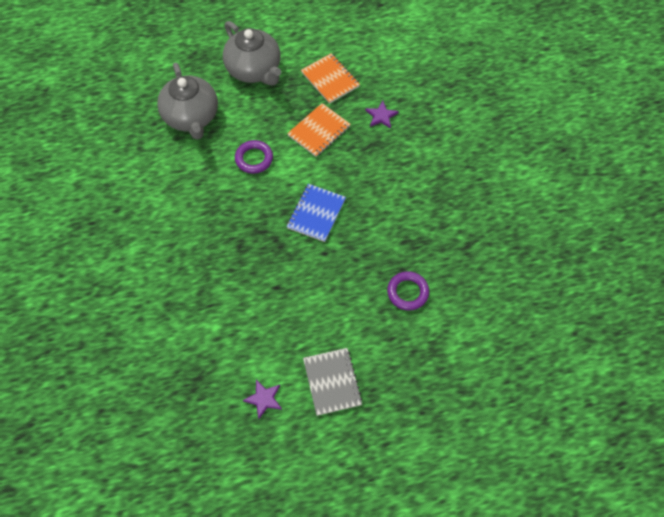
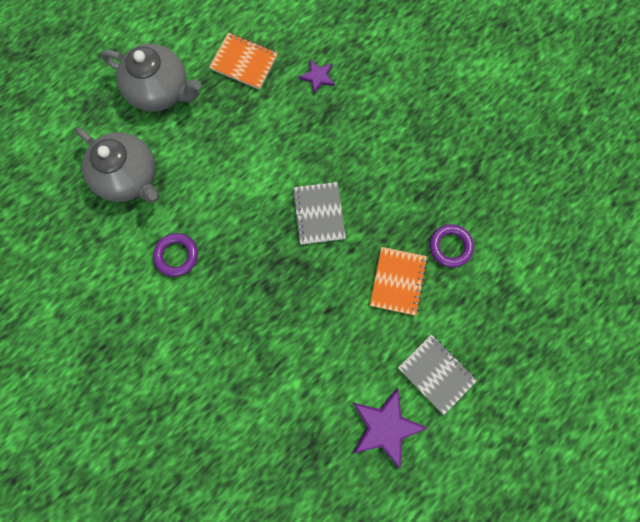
camera: 30 degrees left, 15 degrees up
(254, 159) = (222, 189): purple ring -> purple ring (177, 255)
(264, 399) = (385, 427): purple star -> purple star, size x1.81
(316, 214) = (319, 214): blue notebook -> grey notebook
(319, 131) = (267, 125): orange notebook -> orange notebook (397, 281)

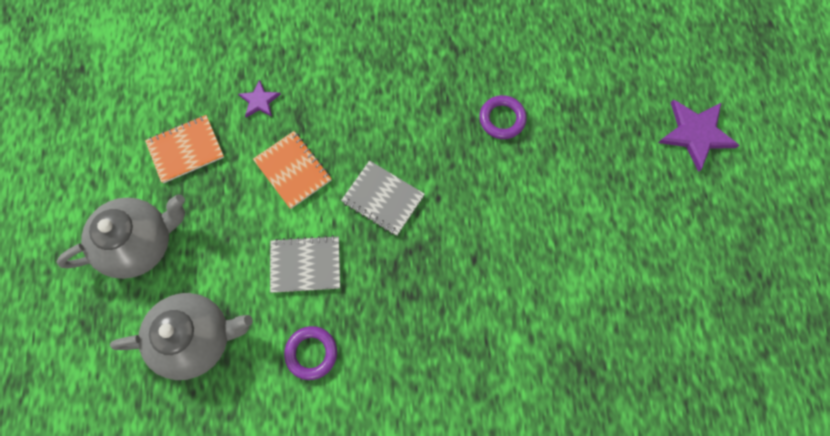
camera: 50 degrees left, 5 degrees down
(385, 427) = (611, 292): purple star -> purple star (695, 134)
(397, 281) = (496, 183): orange notebook -> orange notebook (293, 170)
(436, 373) = (598, 216): grey notebook -> grey notebook (305, 265)

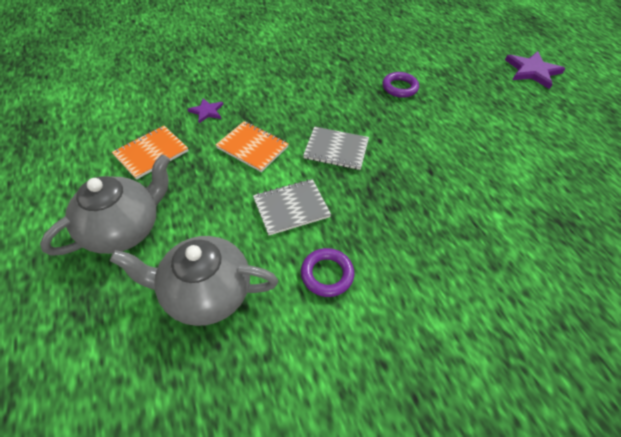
camera: 20 degrees left, 20 degrees down
(196, 338) = (206, 293): grey teapot -> grey teapot turned 150 degrees counterclockwise

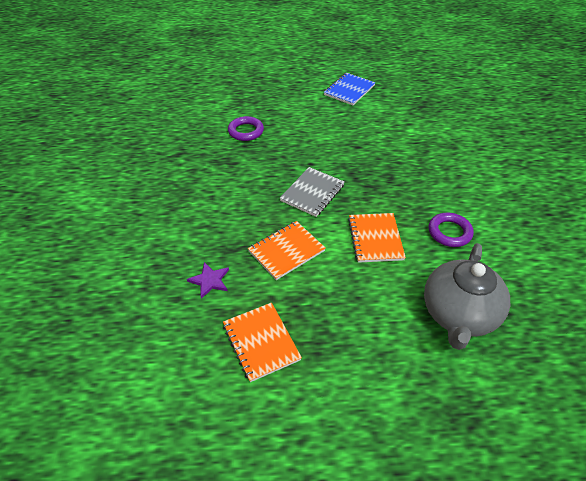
camera: 70 degrees left, 5 degrees down
(124, 229) = (371, 376): grey teapot -> none
(291, 208) = (375, 239): grey notebook -> orange notebook
(532, 71) = (263, 58): purple star -> none
(532, 147) = (349, 90): none -> blue notebook

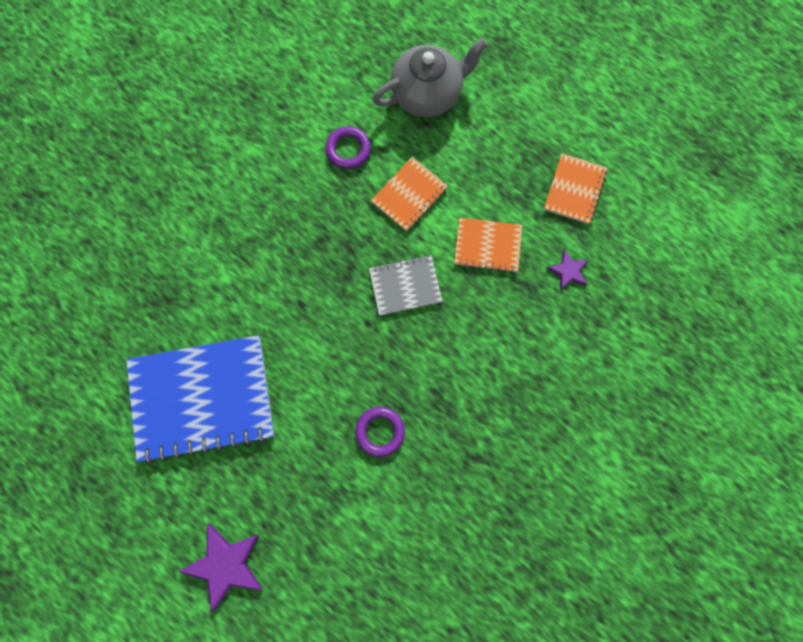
camera: 135 degrees left, 30 degrees up
(262, 60) = (225, 565): none -> purple star
(349, 90) = (202, 398): blue notebook -> blue notebook, size x2.01

